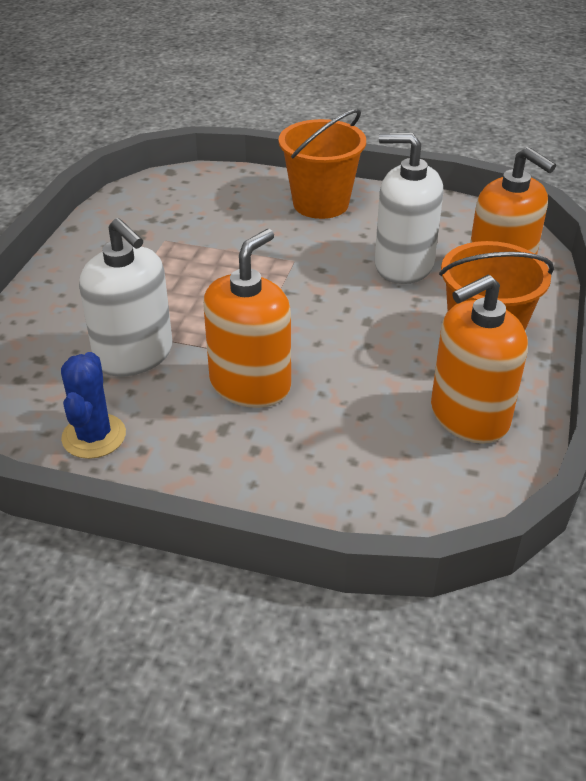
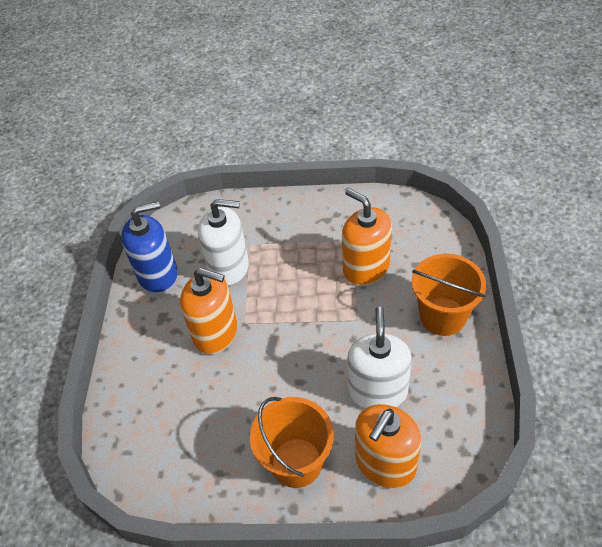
camera: 80 degrees right, 10 degrees up
(94, 436) = (158, 275): blue cactus -> blue soap dispenser
(134, 355) = (229, 267): white soap dispenser -> white soap dispenser turned 120 degrees counterclockwise
(469, 416) = (212, 464): orange soap dispenser -> orange soap dispenser (366, 268)

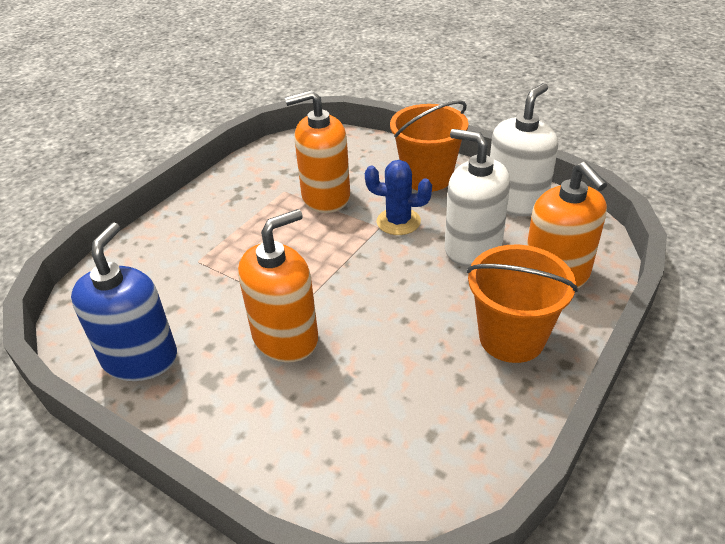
camera: 60 degrees left, 10 degrees down
(229, 267) = (208, 290): white soap dispenser -> white soap dispenser (516, 201)
(372, 328) = (398, 222): none -> blue cactus

